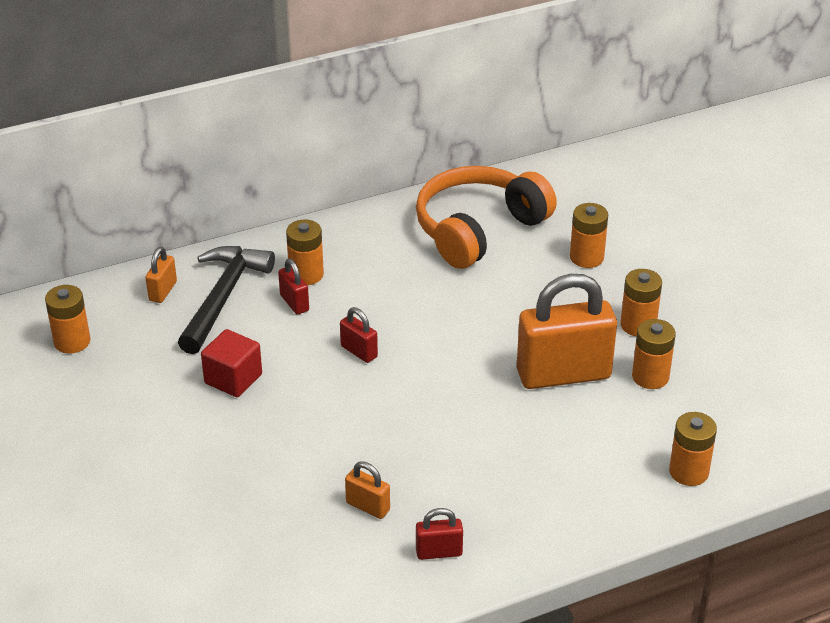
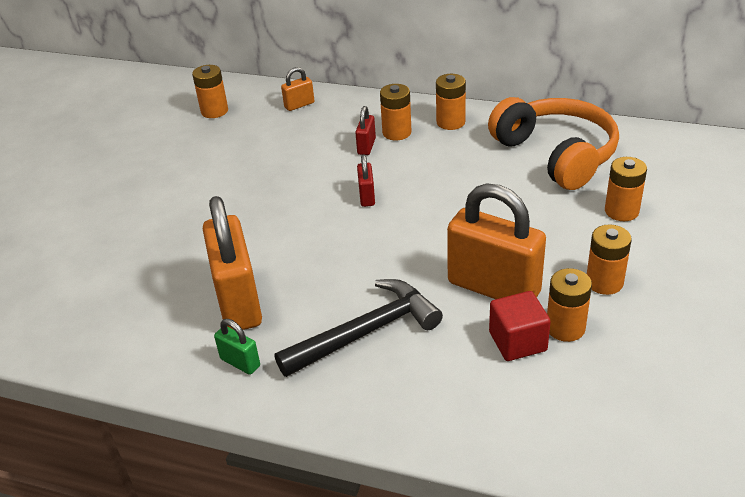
camera: 45 degrees right, 0 degrees up
(223, 297) = (328, 124): black hammer -> black hammer (366, 332)
(233, 379) = (269, 175): red cube -> red cube (517, 341)
(368, 506) = (238, 301): orange padlock -> orange padlock, size x2.26
(439, 552) = (240, 362): red padlock -> green padlock
(478, 229) = (556, 154): orange headphones -> orange headphones turned 60 degrees clockwise
(688, 472) = (504, 424): orange battery -> orange battery (450, 122)

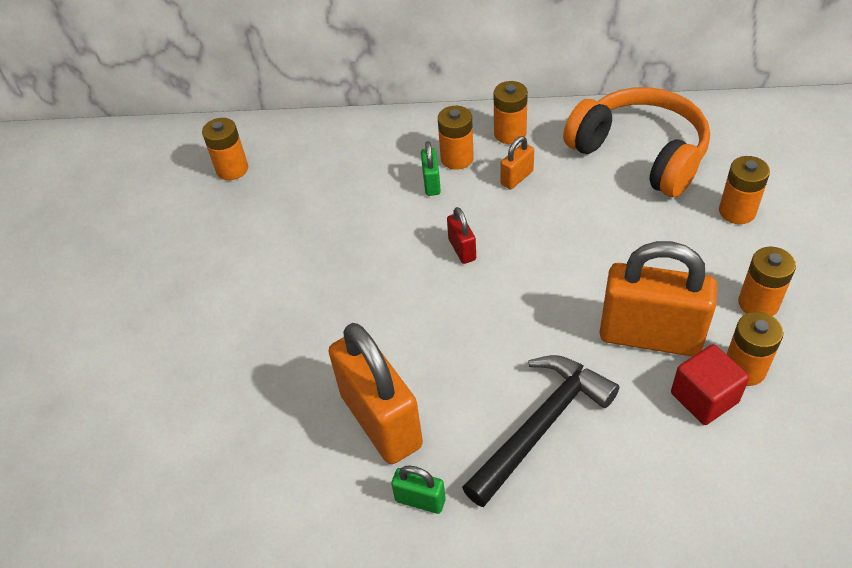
camera: 15 degrees left, 10 degrees up
(299, 105) = (329, 142): orange padlock -> orange padlock (517, 178)
(366, 146) = (431, 183): red padlock -> green padlock

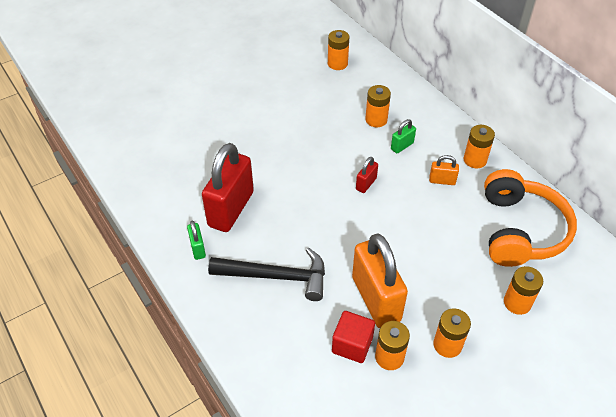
camera: 50 degrees right, 0 degrees up
(381, 420) = (231, 209): orange padlock -> red padlock
(457, 158) = (431, 147): orange battery -> orange battery (376, 120)

